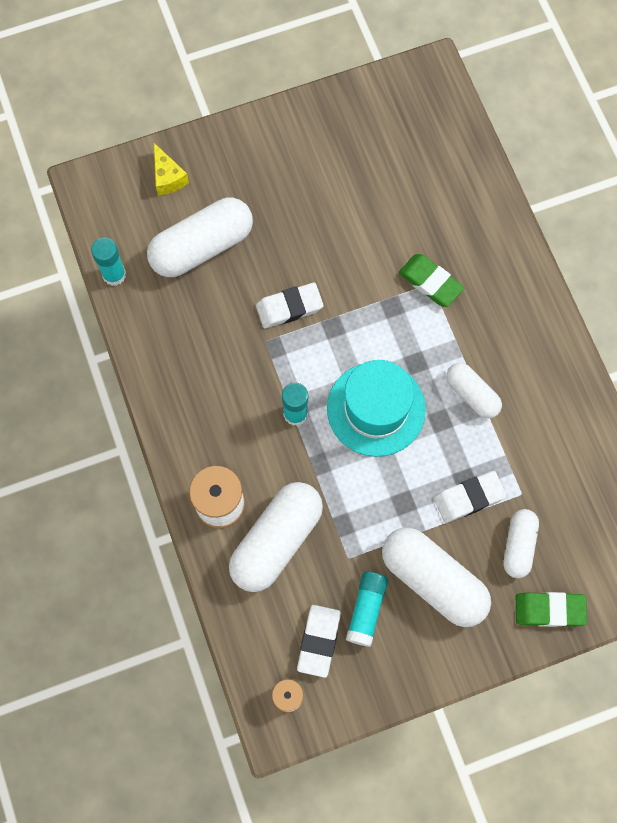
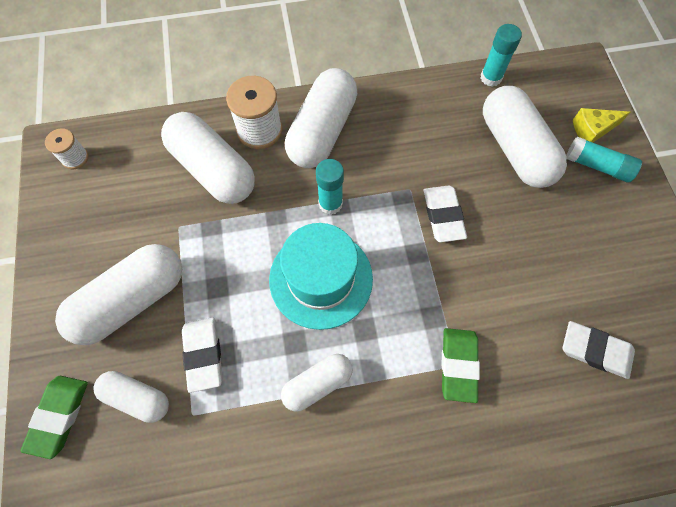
camera: 100 degrees right, 5 degrees down
(210, 437) = (322, 131): none -> white capsule
(319, 641) = (112, 189): white eraser -> white eraser (595, 351)
(366, 609) = (125, 234): turquoise glue stick -> turquoise glue stick (597, 166)
(430, 282) = (458, 365): green eraser -> green eraser turned 45 degrees counterclockwise

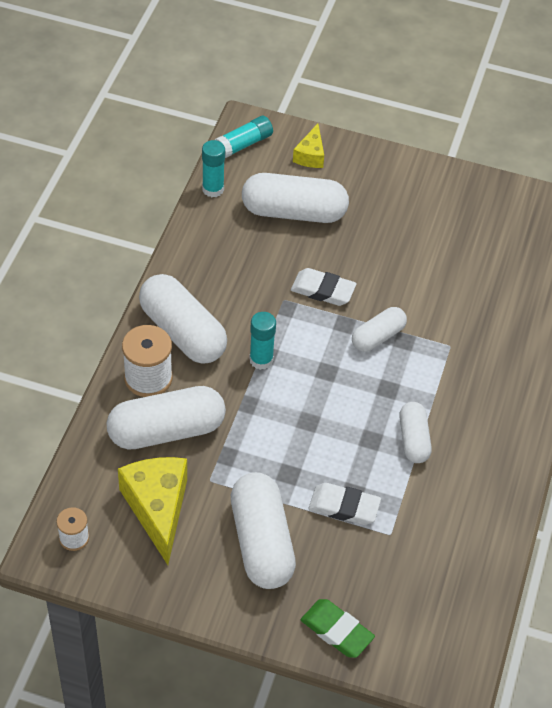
camera: 65 degrees left, 15 degrees down
(130, 202) = (157, 509): none -> yellow cheese
(137, 397) = (353, 568): white capsule -> white capsule (378, 337)
(321, 279) = (327, 398): turquoise hat -> none
(458, 365) = (450, 344): green eraser -> none
(595, 351) = (487, 260): white eraser -> none
(597, 166) = (344, 171): turquoise glue stick -> turquoise glue stick (243, 144)

